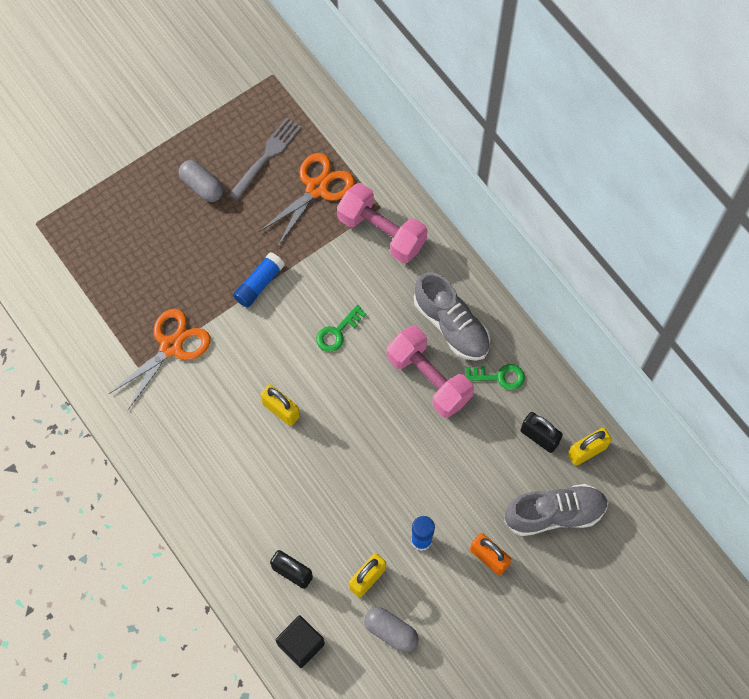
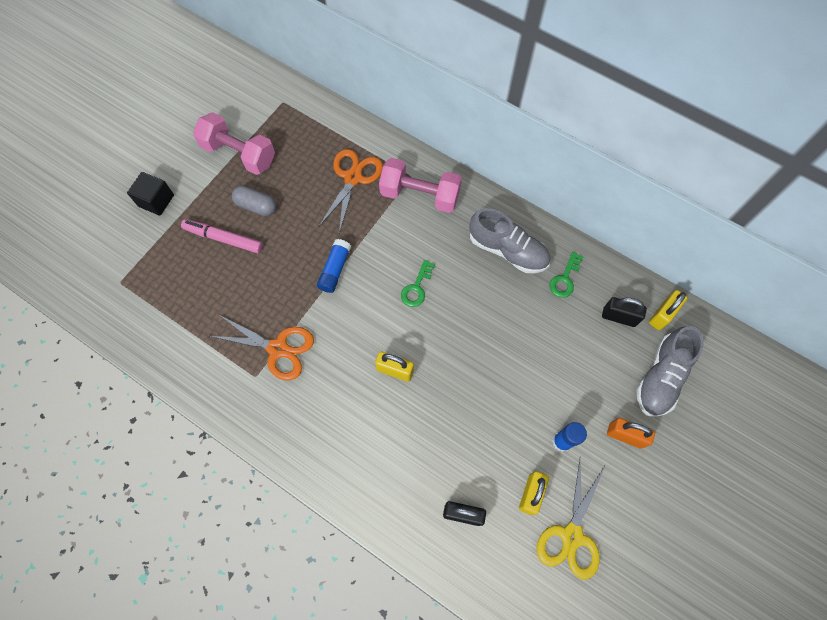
camera: 20 degrees left, 0 degrees up
(156, 211) = (224, 239): none -> pink marker
(171, 347) = (278, 348): orange scissors -> orange scissors turned 90 degrees clockwise
(266, 157) = (302, 166): grey fork -> none
(301, 644) = (497, 580): black cube -> black cube (156, 201)
(391, 631) = (572, 536): grey capsule -> yellow scissors
(428, 379) = (508, 300): pink dumbbell -> pink dumbbell (239, 154)
(499, 377) = (565, 279): green key -> green key turned 135 degrees clockwise
(554, 514) = (661, 377): grey shoe -> grey shoe turned 150 degrees clockwise

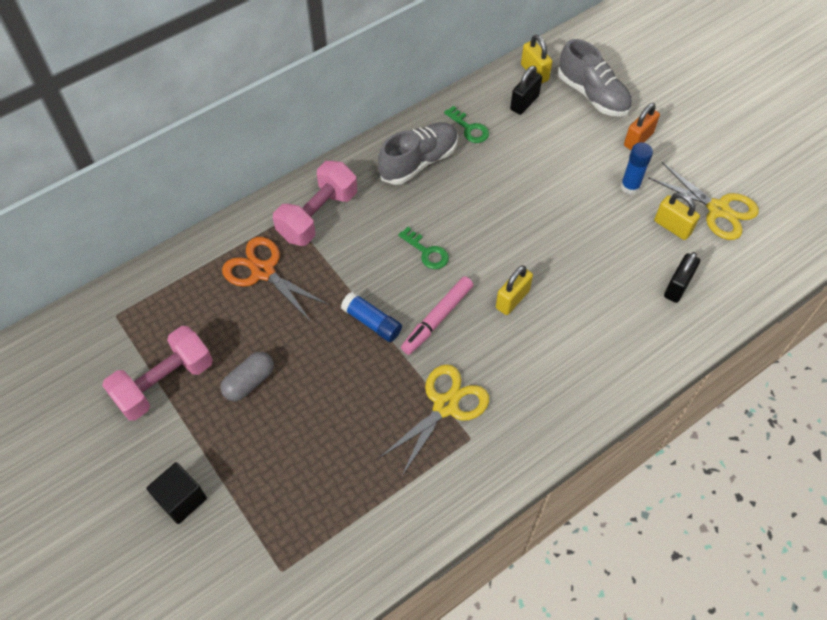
camera: 70 degrees left, 10 degrees down
(224, 239) = (277, 430): pink marker -> pink marker (437, 319)
(278, 348) = (445, 406): orange scissors -> yellow scissors

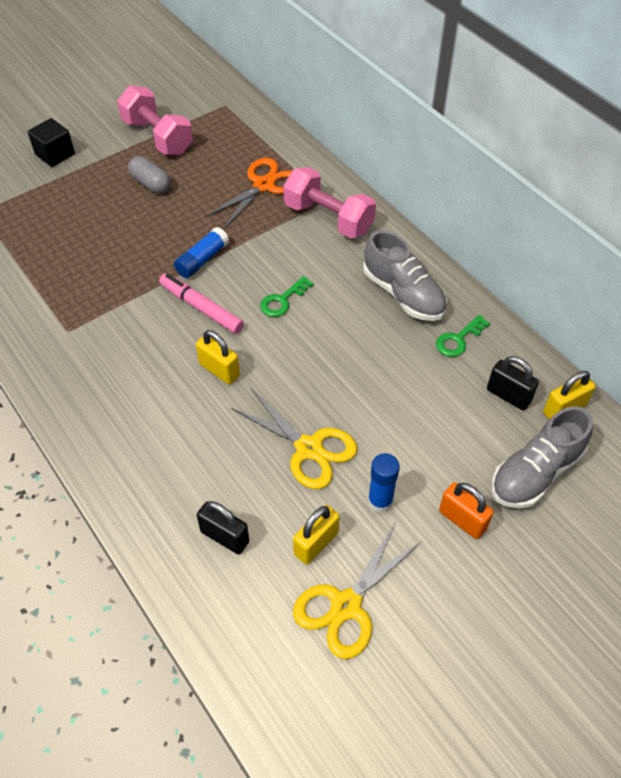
camera: 90 degrees right, 5 degrees down
(445, 406) = (104, 313): yellow scissors -> yellow scissors (308, 448)

